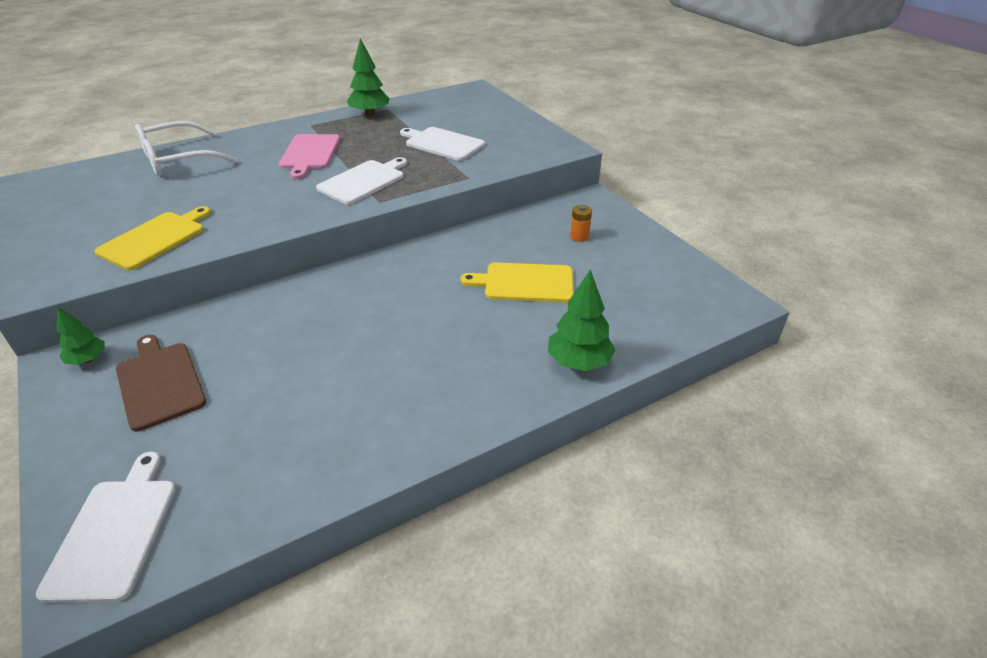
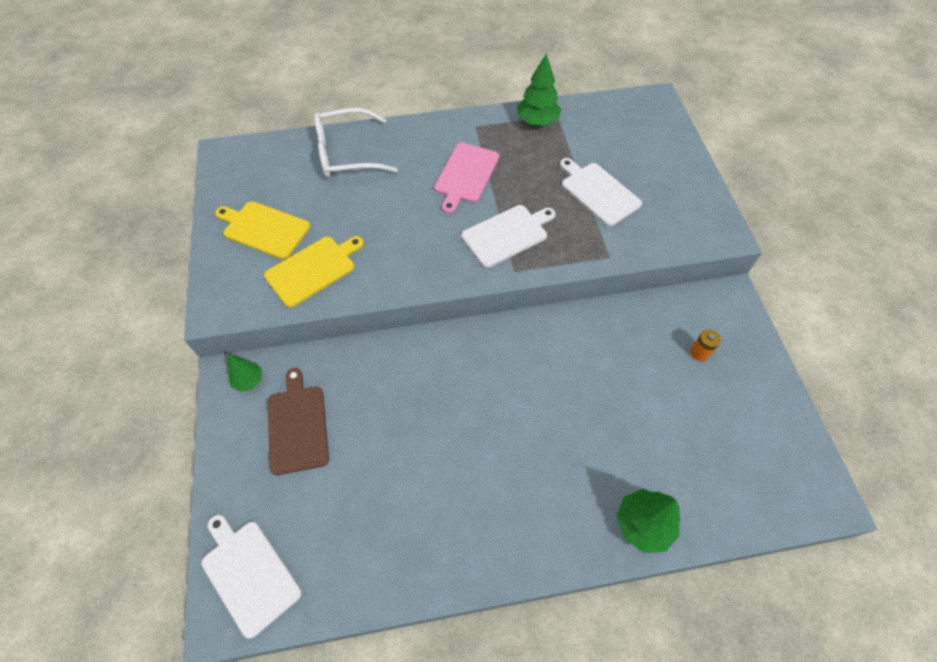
camera: 20 degrees right, 20 degrees up
(115, 532) = (249, 573): white cutting board -> white cutting board turned 60 degrees counterclockwise
(525, 283) = (625, 402): yellow cutting board -> yellow cutting board (264, 229)

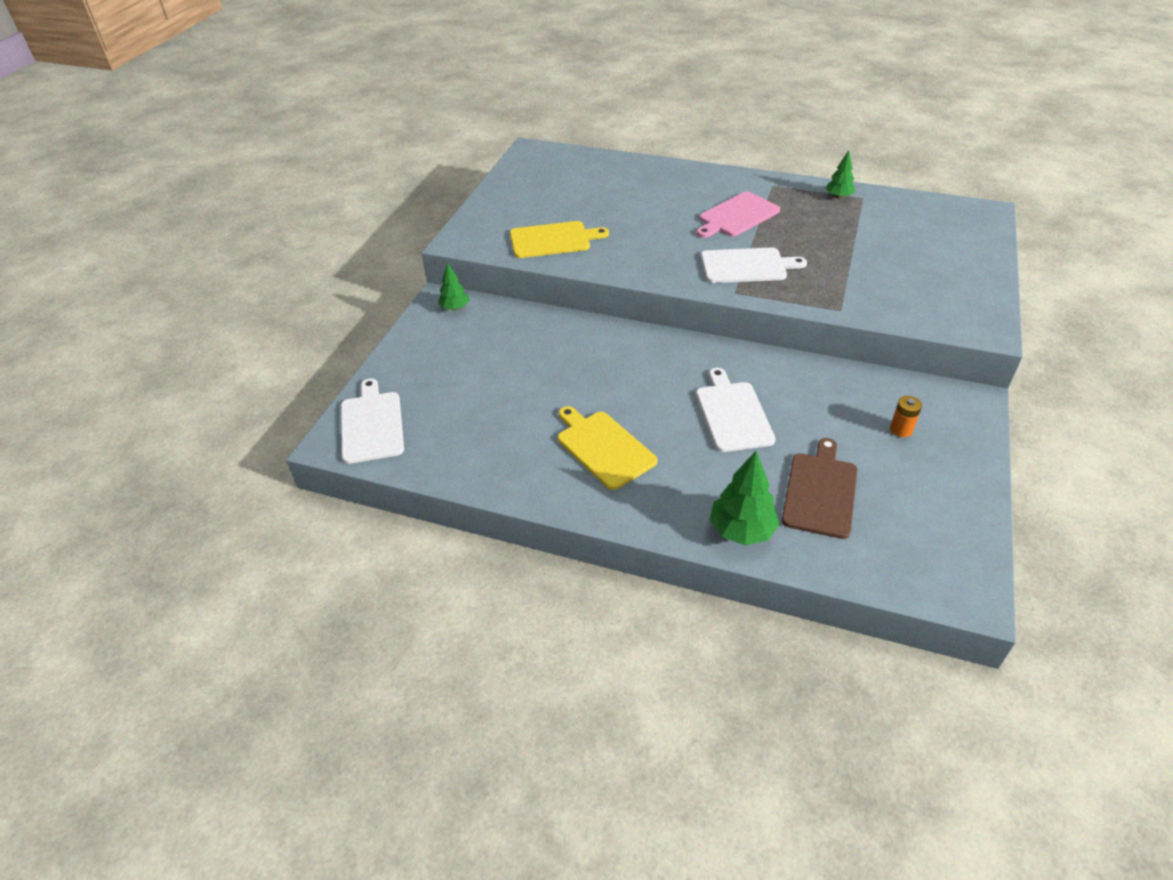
camera: 30 degrees right, 15 degrees down
(264, 229) = (531, 204): yellow cutting board -> yellow cutting board (603, 447)
(297, 425) = (473, 349): brown cutting board -> brown cutting board (820, 491)
(346, 154) = (636, 175): white glasses -> none
(537, 121) = (838, 197): green tree -> green tree, size x0.61
(598, 192) = (865, 262): white cutting board -> white cutting board (733, 413)

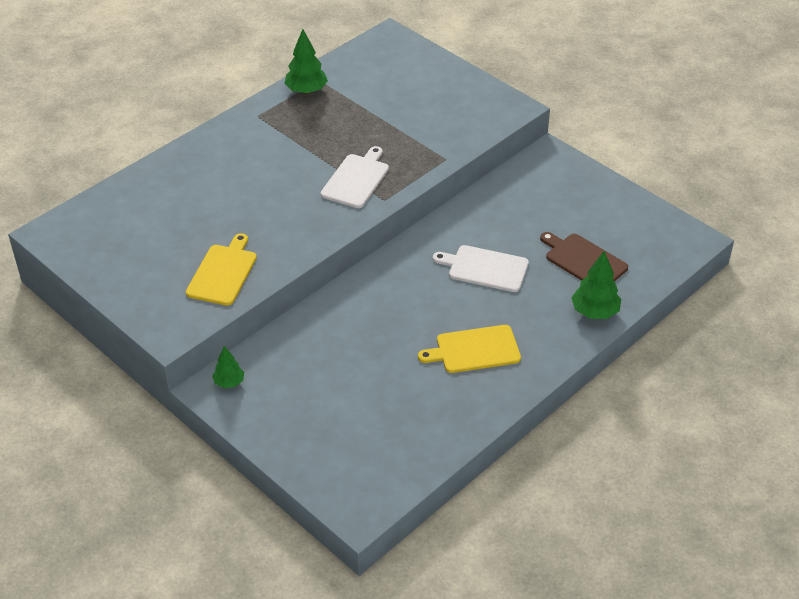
camera: 65 degrees left, 0 degrees up
(372, 424) = (353, 483): white cutting board -> none
(737, 216) = (284, 154): pink cutting board -> none
(838, 197) = (306, 91): green tree -> green tree, size x1.63
(901, 429) = (553, 198): orange battery -> none

